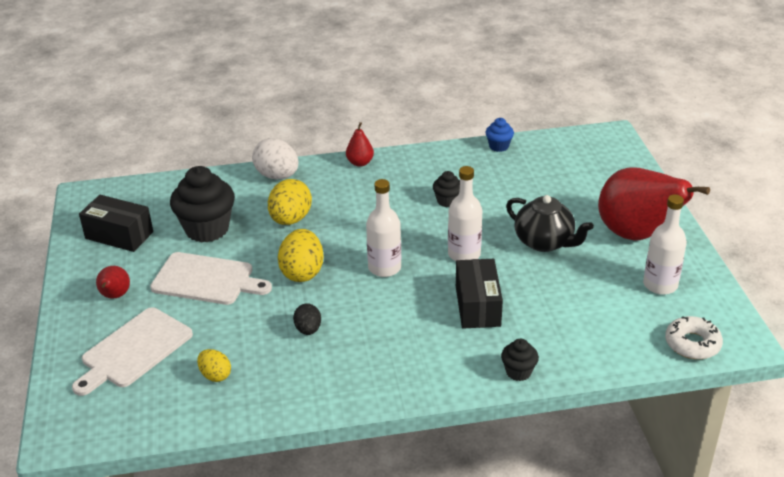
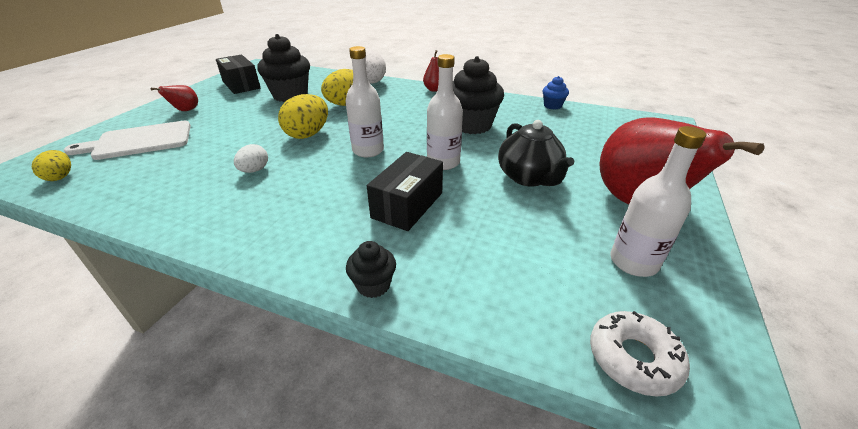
camera: 30 degrees right, 0 degrees up
(206, 280) = (246, 119): white cutting board -> none
(215, 375) = (150, 175): yellow egg -> yellow egg (60, 177)
(308, 330) = (254, 170): black egg -> white egg
(447, 201) = (472, 125): black cupcake -> black cupcake, size x2.03

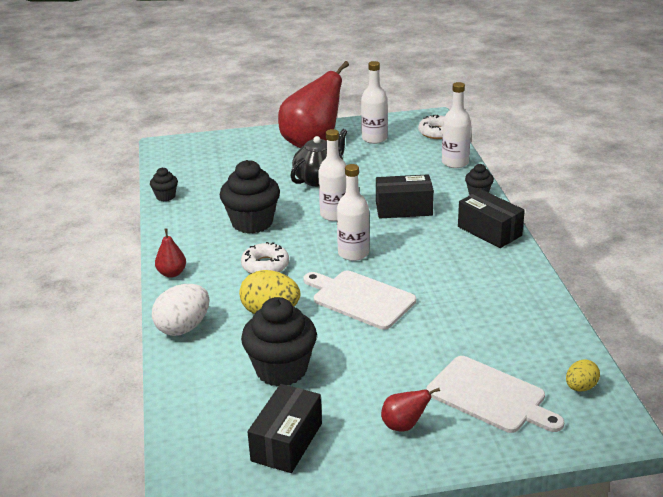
camera: 120 degrees left, 5 degrees down
(254, 170) = (444, 290): white egg -> none
(285, 244) = (489, 231): none -> black box
(308, 134) = (360, 298): yellow egg -> white cutting board
(402, 115) = (265, 265): none -> white donut
(488, 313) = (455, 162): none -> white bottle
(552, 106) = (165, 196): blue cupcake -> black cupcake

